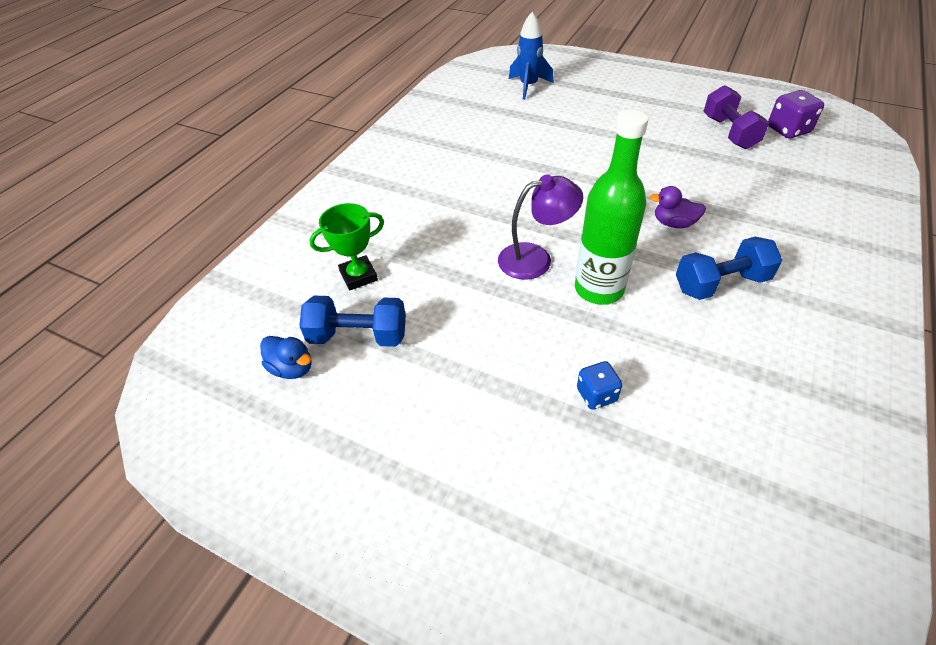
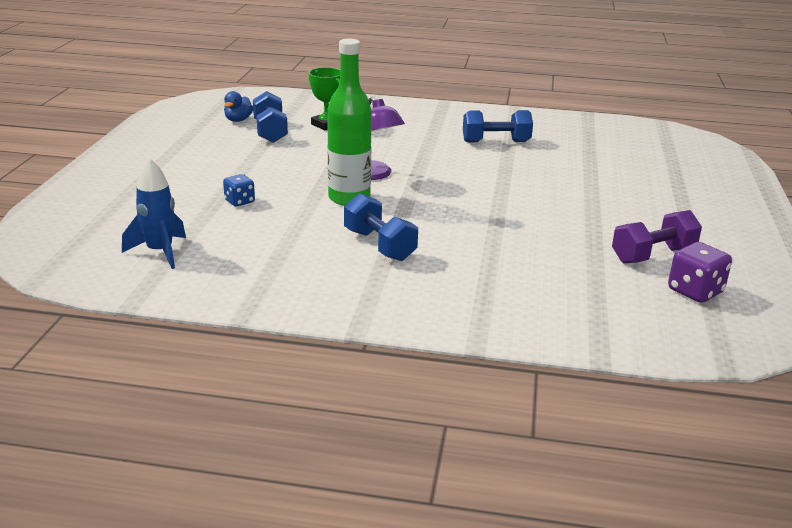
camera: 70 degrees right, 20 degrees down
(468, 158) = (496, 142): none -> blue dumbbell
(528, 86) = (648, 155): blue rocket -> blue rocket (160, 252)
(673, 223) = (455, 226): purple duck -> none

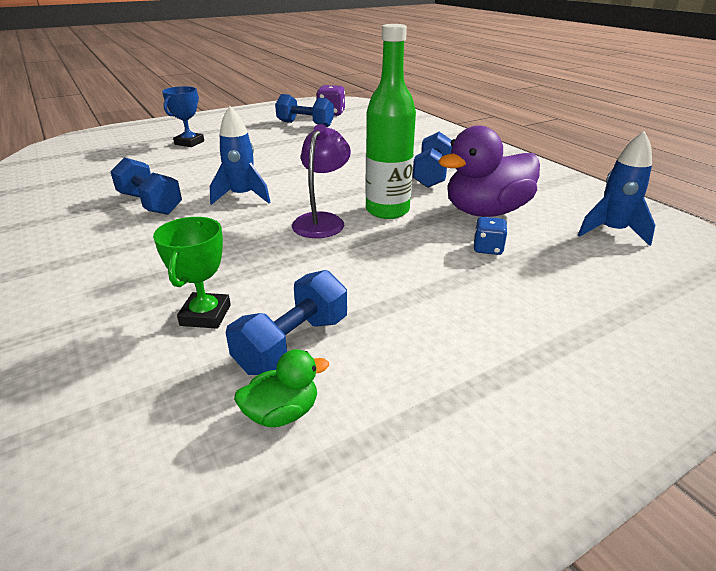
camera: 130 degrees left, 5 degrees up
(238, 120) = (282, 413): blue duck -> green duck
(278, 228) = (486, 212): none -> purple duck
(462, 167) = (242, 196): none -> blue rocket
(644, 183) = (189, 143): none -> blue trophy
(653, 255) = (305, 124): purple dumbbell -> blue dumbbell

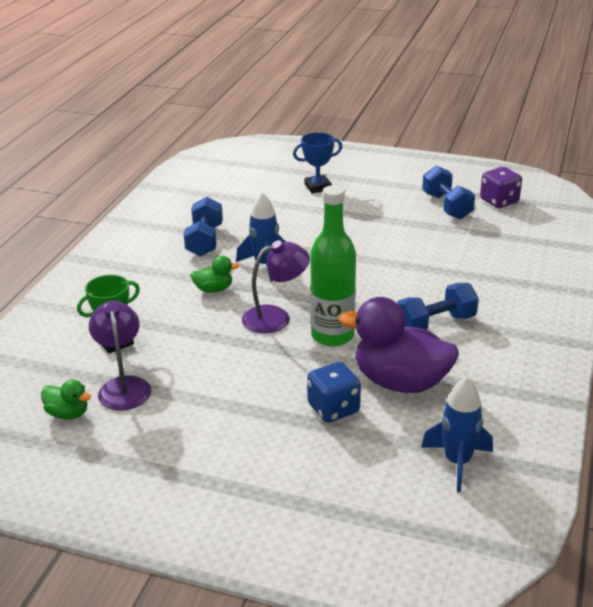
camera: 50 degrees right, 0 degrees up
(229, 229) = (214, 289): none -> green duck
(293, 344) = (123, 386): blue dumbbell -> purple lamp
(487, 248) = (333, 408): blue dice -> blue dice, size x1.53

